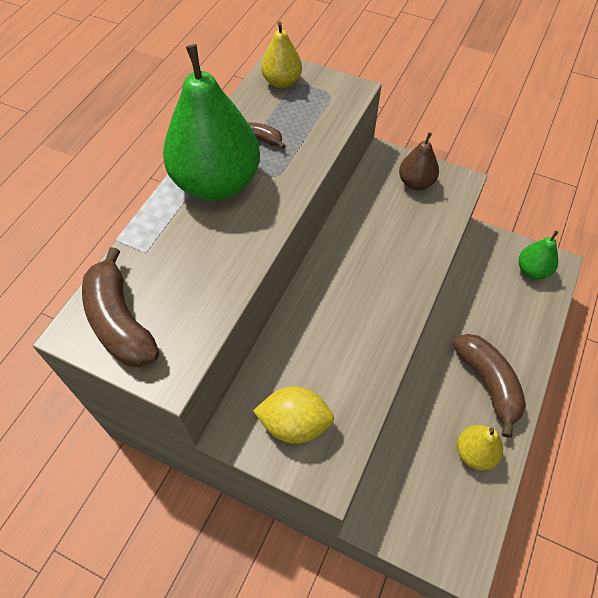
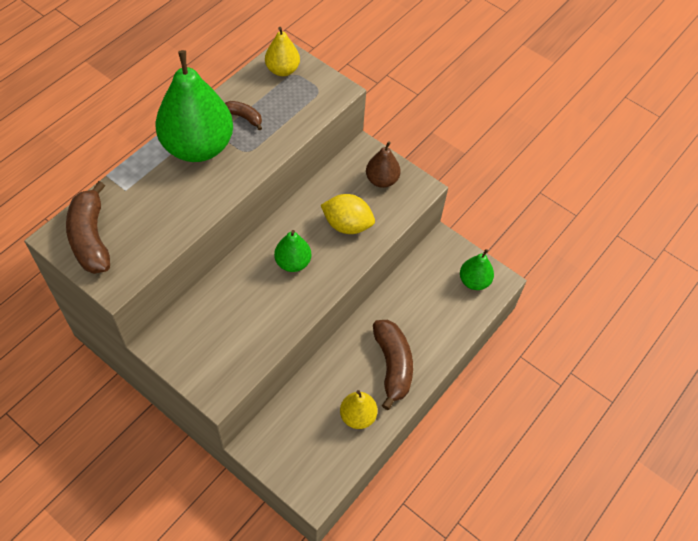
camera: 10 degrees right, 0 degrees up
(294, 424) = (206, 349): yellow lemon -> yellow lemon (347, 225)
(356, 294) = (293, 262): none -> green pear

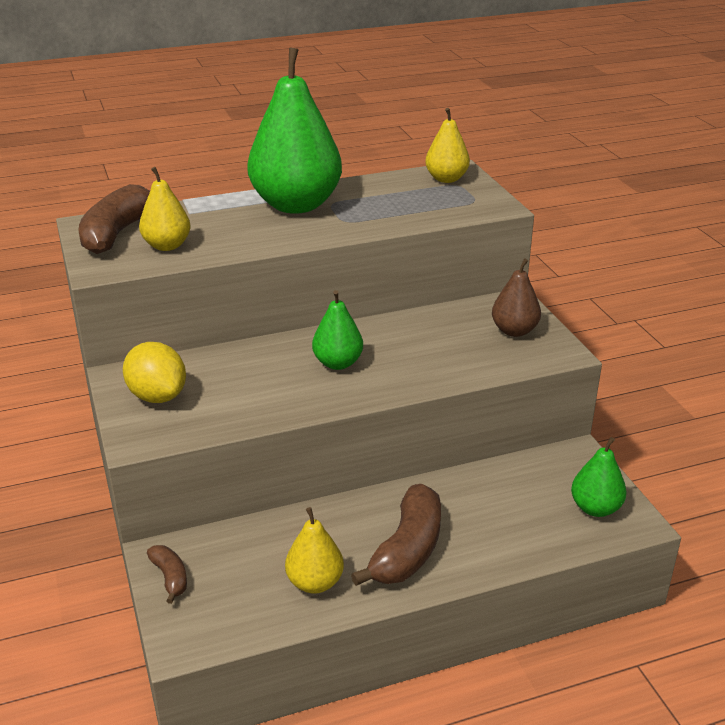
camera: 35 degrees right, 25 degrees down
(142, 236) = (167, 246): none -> yellow pear
(244, 117) = (368, 198): brown banana -> brown banana (170, 577)
(347, 225) = (435, 354): yellow lemon -> yellow lemon (157, 396)

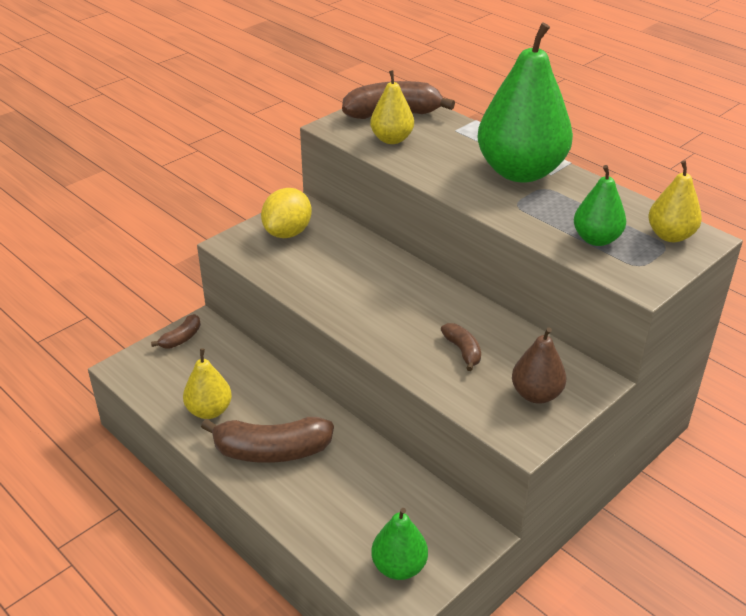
camera: 65 degrees right, 5 degrees up
(338, 363) = (394, 302): green pear -> green pear (596, 239)
(436, 348) = (462, 351): none -> brown banana

